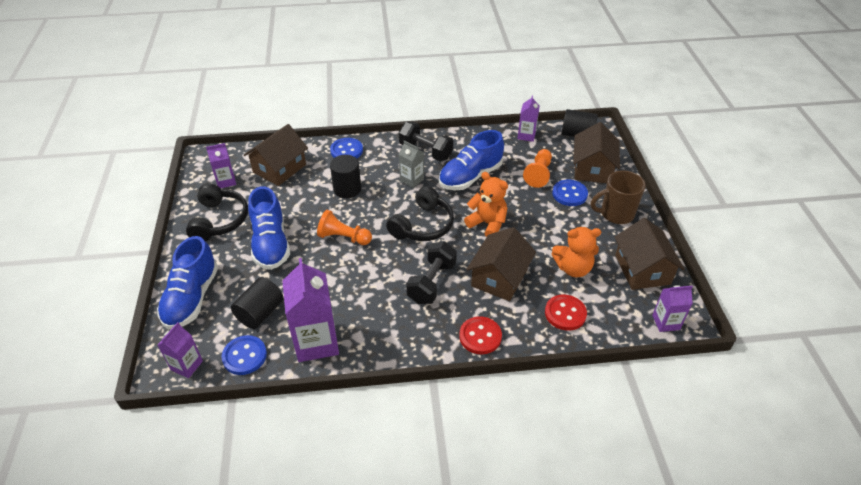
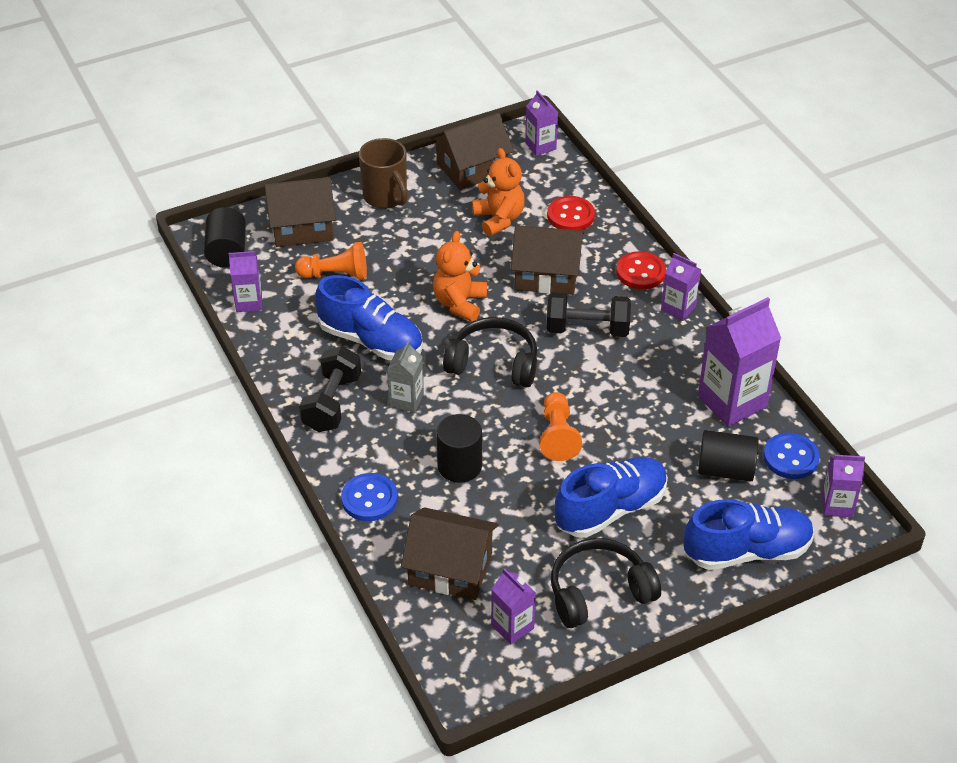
camera: 110 degrees left, 0 degrees up
(428, 346) = (678, 308): none -> purple carton
(569, 194) = (365, 240): blue button -> none

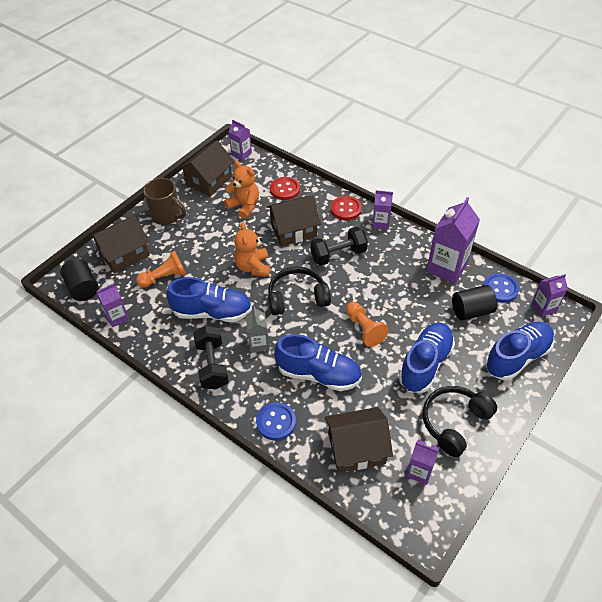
camera: 25 degrees left, 5 degrees up
(459, 466) = (318, 374): black cylinder -> blue shoe

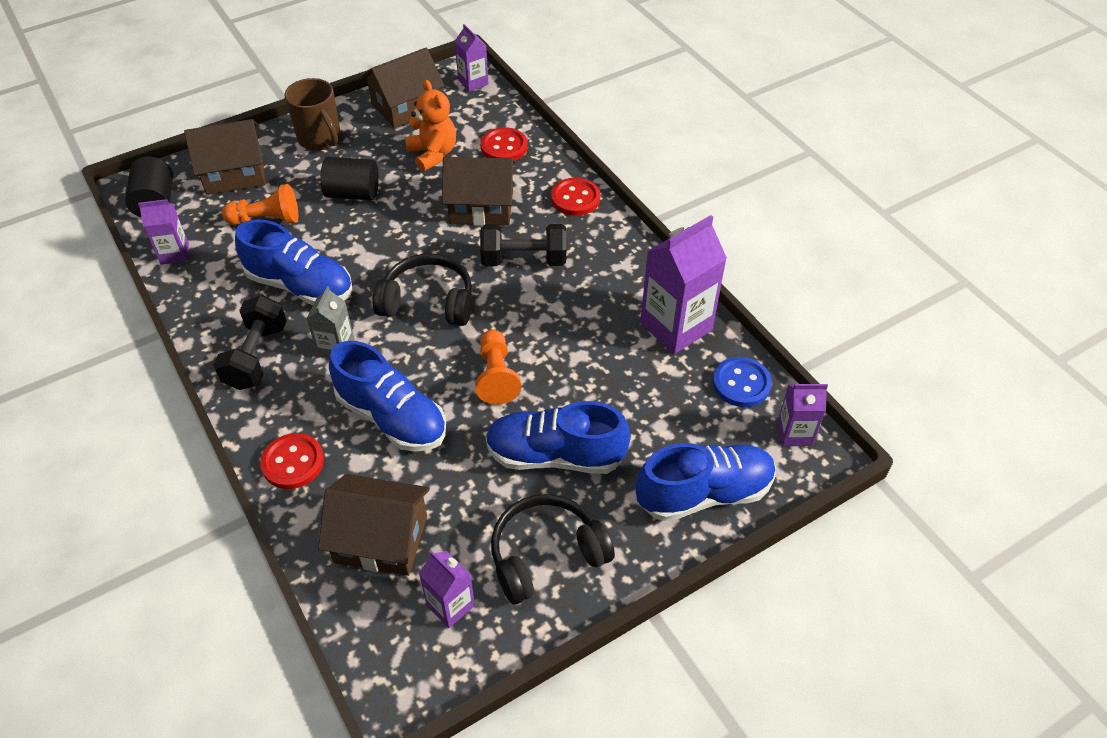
camera: 20 degrees right, 0 degrees up
(253, 267) = (393, 241): orange teddy bear -> none
(276, 422) = (293, 462): blue button -> red button
(380, 223) = (615, 233): purple carton -> none
(425, 364) = (555, 455): blue shoe -> blue shoe turned 135 degrees counterclockwise
(471, 311) = (674, 402): black cylinder -> black cylinder (353, 193)

